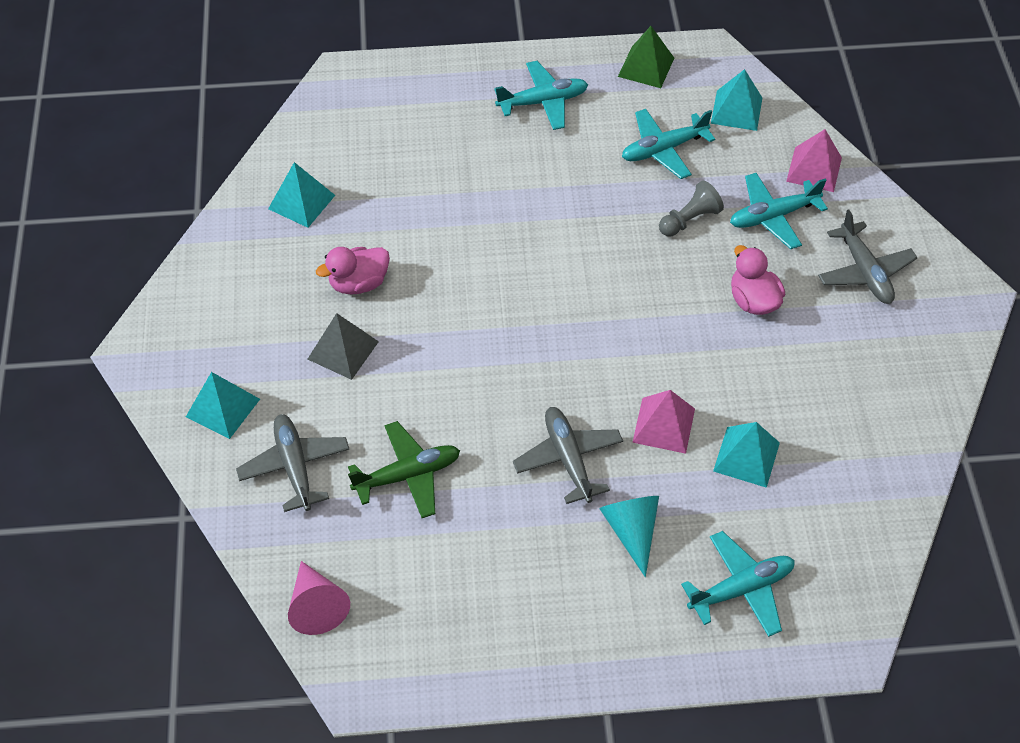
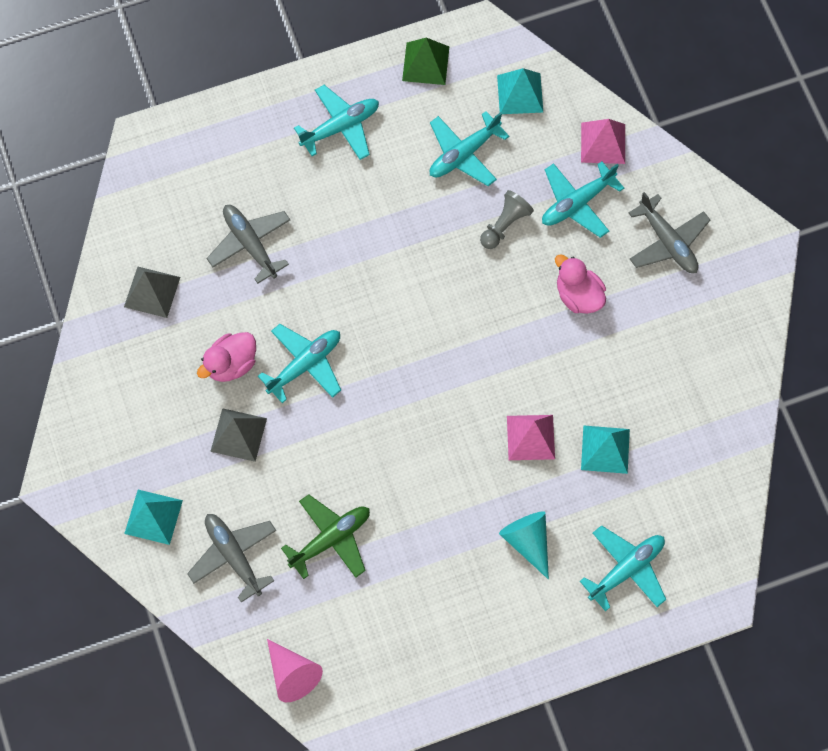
camera: 15 degrees left, 15 degrees up
(301, 202) = (152, 292): turquoise pyramid -> grey pyramid
(436, 300) = (305, 364): none -> turquoise plane
(568, 459) = (459, 489): grey plane -> grey plane (250, 244)

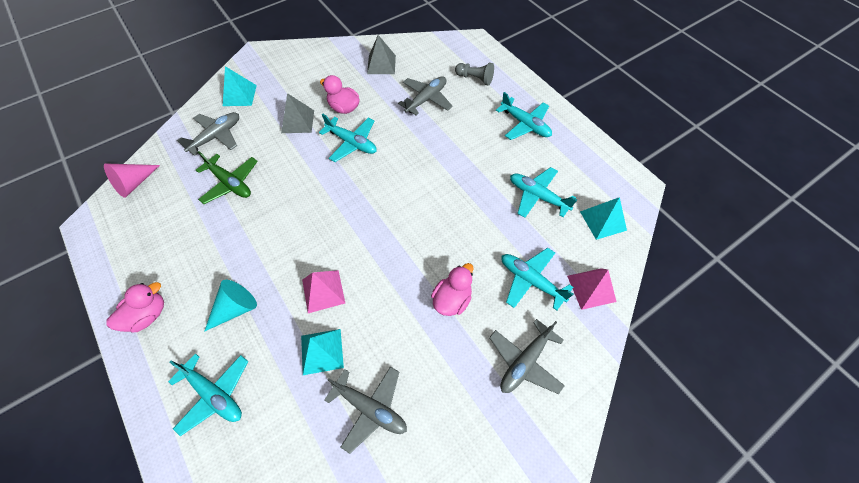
camera: 75 degrees right, 10 degrees down
(425, 63) = (595, 159): green pyramid -> none
(504, 225) = (492, 234): grey pawn -> grey pawn (475, 78)
(510, 646) = (148, 315): none -> pink duck
(679, 408) = (370, 408): none -> grey plane

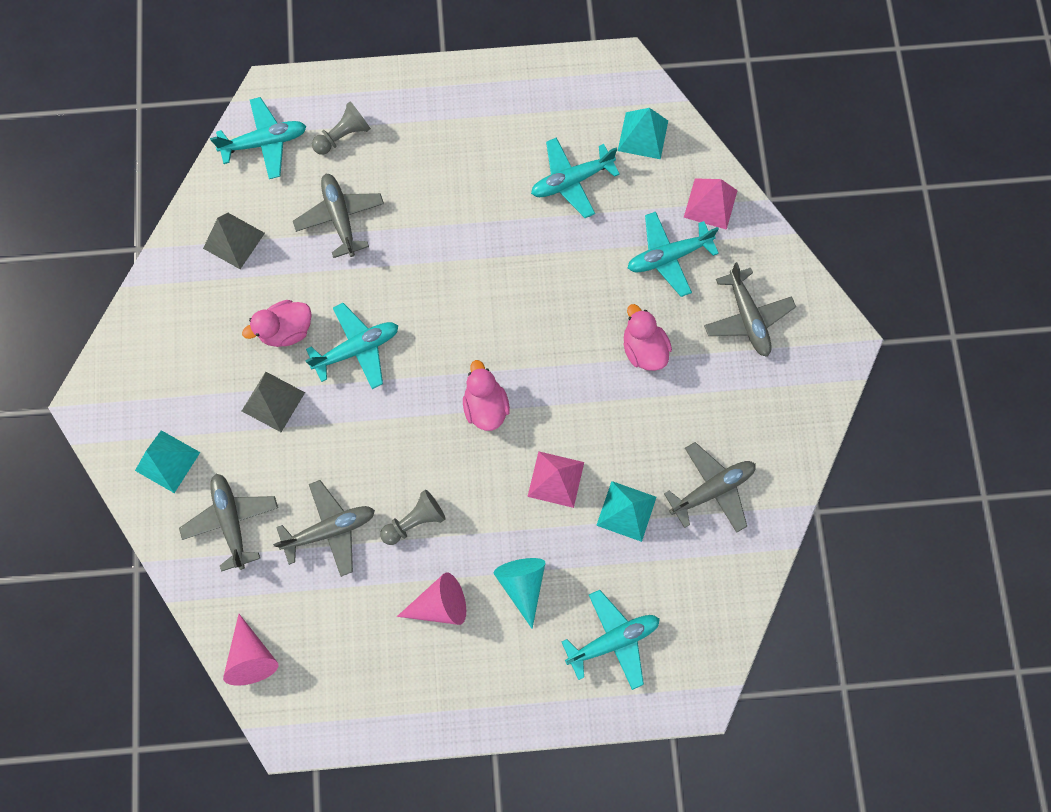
camera: 60 degrees left, 15 degrees up
(148, 315) = (474, 687): pink duck -> pink duck (485, 406)
(203, 265) = (440, 603): none -> pink cone
(230, 183) = (330, 529): green plane -> grey plane
(255, 223) = (415, 520): none -> grey pawn
(525, 124) = (460, 126): turquoise plane -> turquoise plane (265, 142)

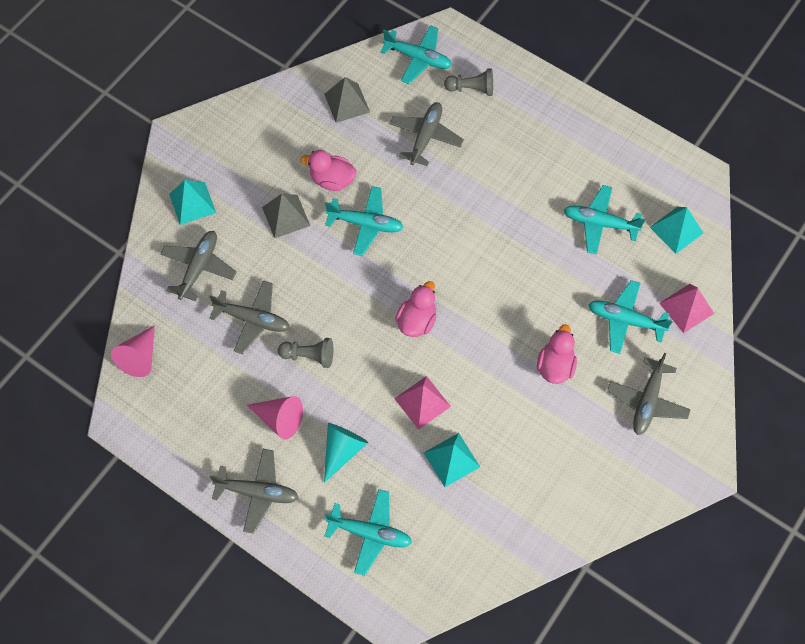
camera: 40 degrees right, 10 degrees down
(712, 489) = (523, 492): grey plane -> grey plane (257, 492)

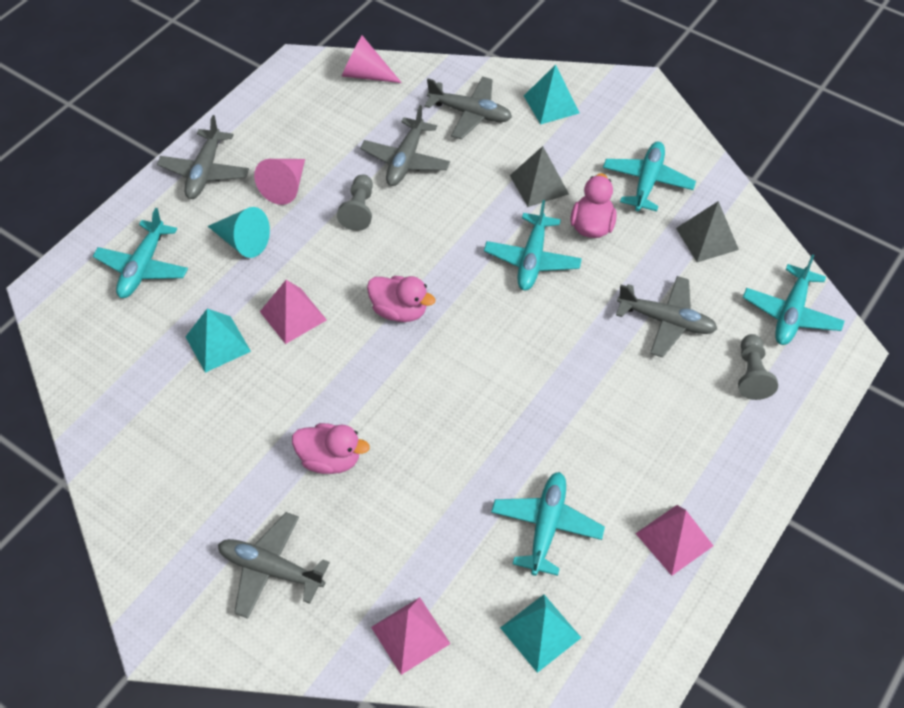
camera: 90 degrees right, 10 degrees down
(603, 148) = (674, 539): none -> pink pyramid
(625, 320) = (393, 550): turquoise plane -> turquoise plane (647, 182)

